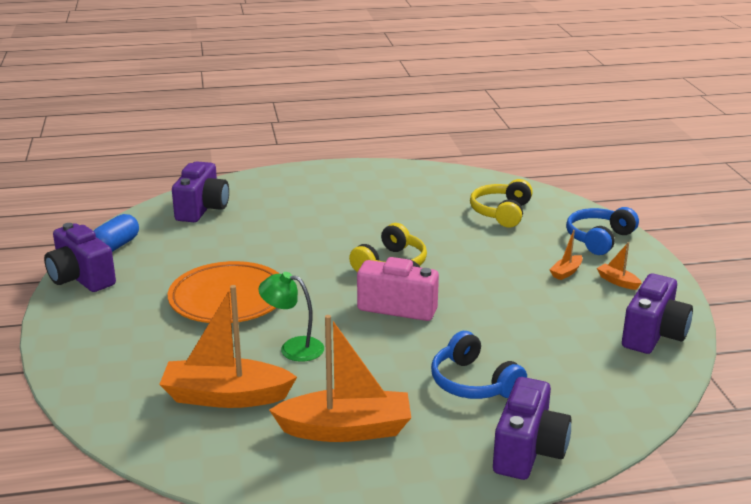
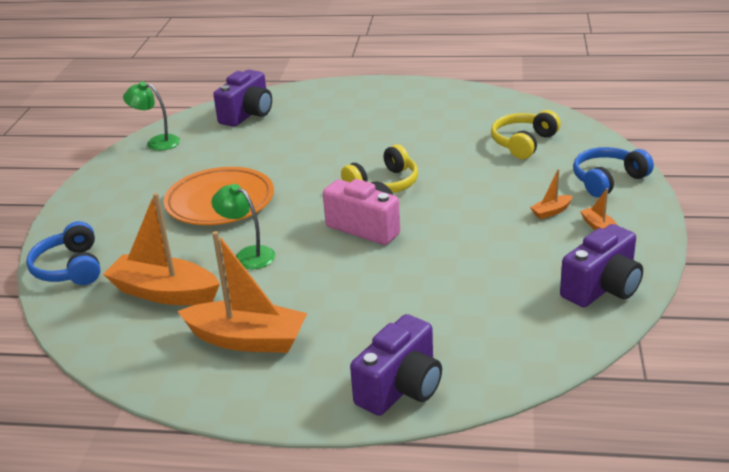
camera: 20 degrees right, 5 degrees up
(81, 278) = (112, 169): purple camera -> none
(116, 246) = (157, 142): blue capsule -> green lamp
(473, 383) = (390, 312): blue headphones -> blue headphones (70, 268)

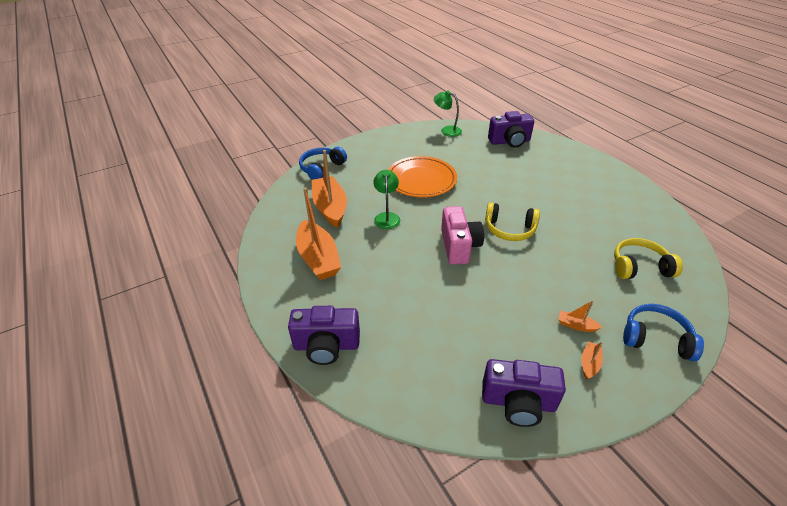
camera: 50 degrees right, 10 degrees up
(157, 142) = (446, 130): green lamp -> green lamp turned 45 degrees counterclockwise

